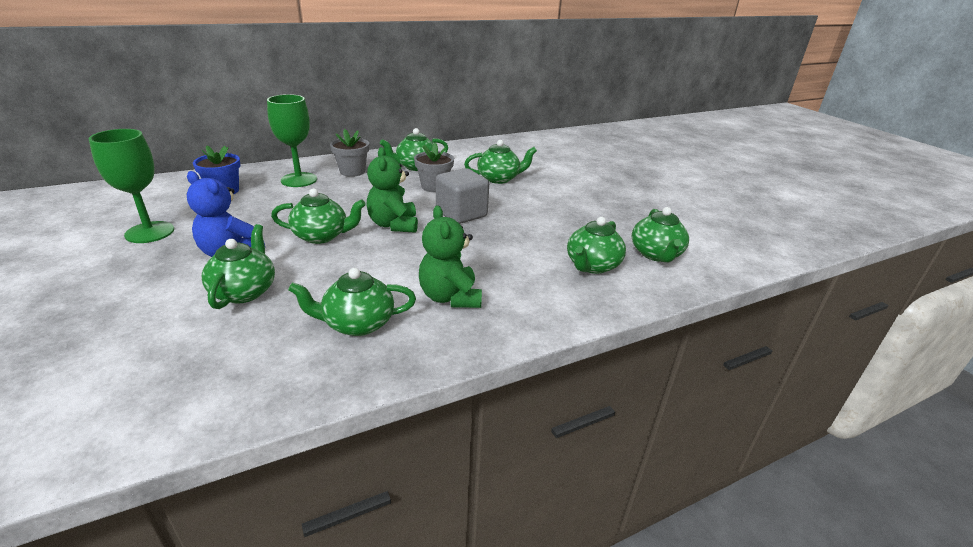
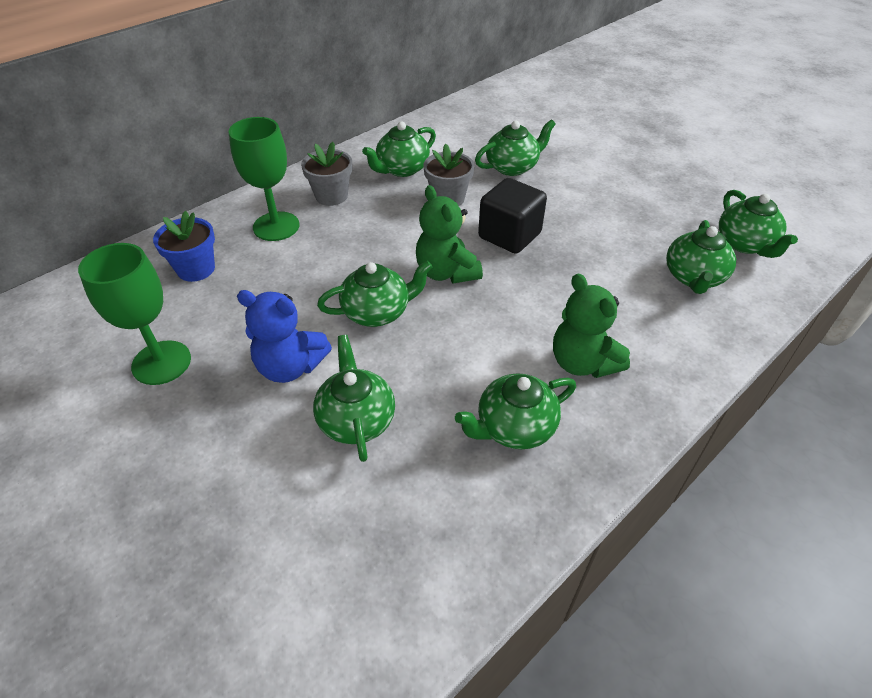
camera: 15 degrees left, 15 degrees up
(461, 214) = (509, 235): grey cube -> black cube

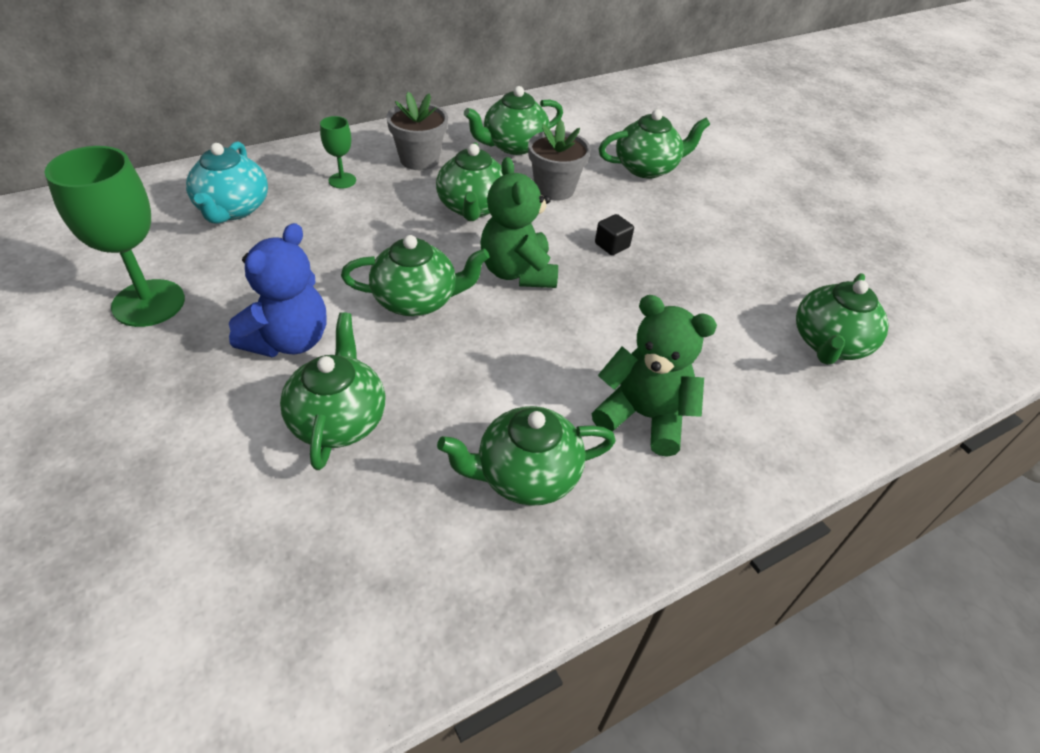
camera: 10 degrees right, 0 degrees up
(196, 269) = (233, 209): blue flower pot -> turquoise teapot
(276, 226) = (342, 180): green goblet -> green goblet, size x0.49
(290, 367) = (289, 340): blue teddy bear -> blue teddy bear turned 90 degrees counterclockwise
(509, 235) = (612, 245): black cube -> black cube, size x0.44
(582, 363) = (644, 416): green teddy bear -> green teddy bear turned 135 degrees clockwise
(745, 244) = (913, 317): green teapot -> green teapot (472, 207)

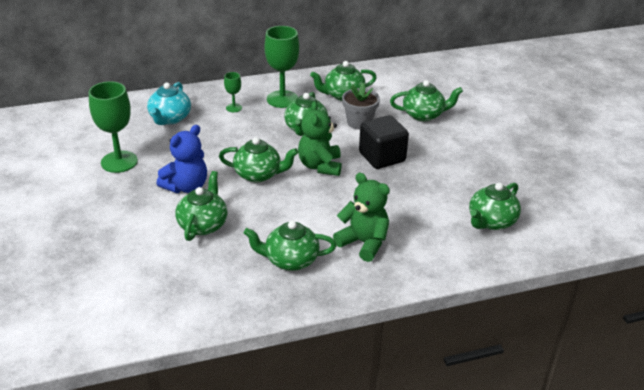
camera: 15 degrees right, 10 degrees down
(419, 159) = (282, 99): grey flower pot -> green goblet
(612, 245) = (382, 157): black cube -> black cube, size x2.26

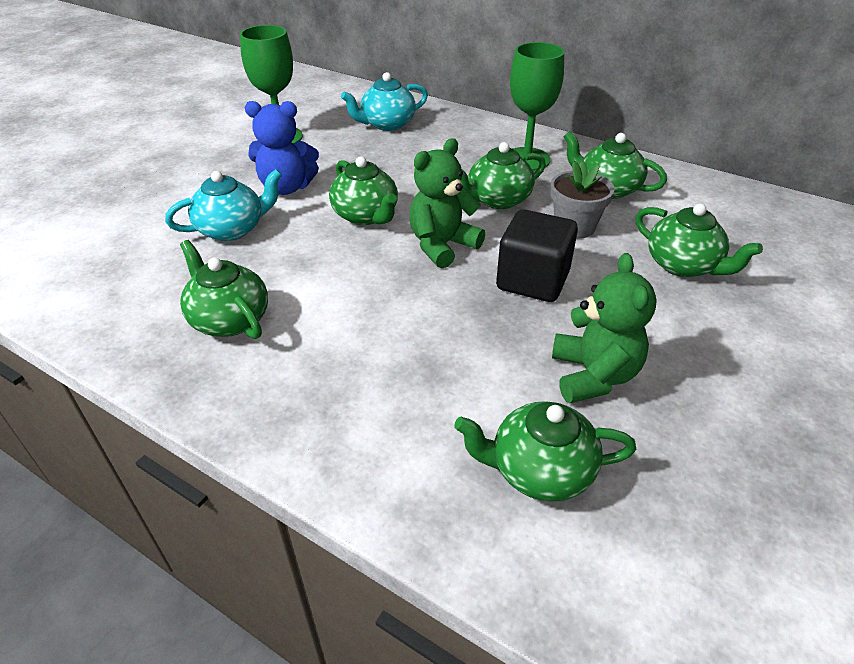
camera: 50 degrees right, 5 degrees up
(203, 225) = (232, 229): green teapot -> turquoise teapot
(234, 108) = (461, 143): green goblet -> none
(363, 243) = (329, 361): green teddy bear -> green teddy bear (593, 375)

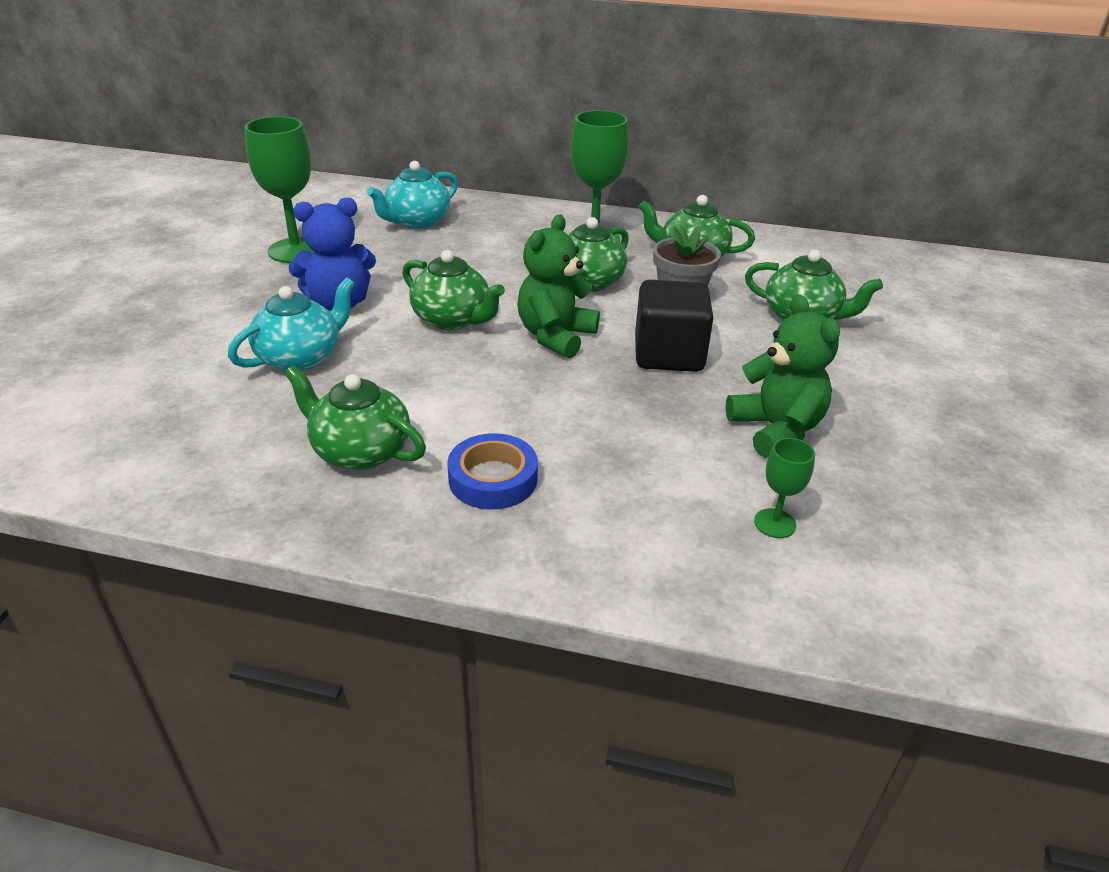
camera: 20 degrees left, 5 degrees down
(317, 367) = (493, 479): none -> blue tape
(539, 470) = (774, 523): green teapot -> green goblet

